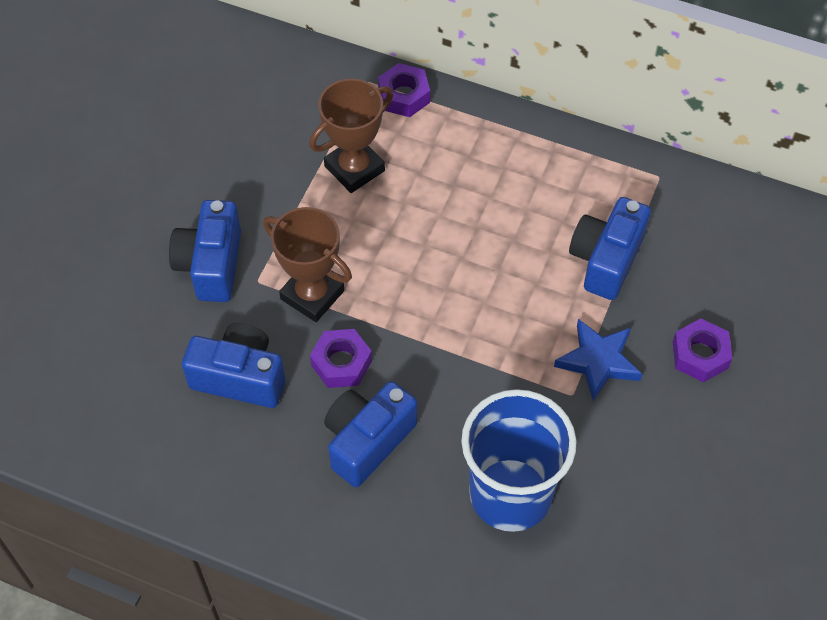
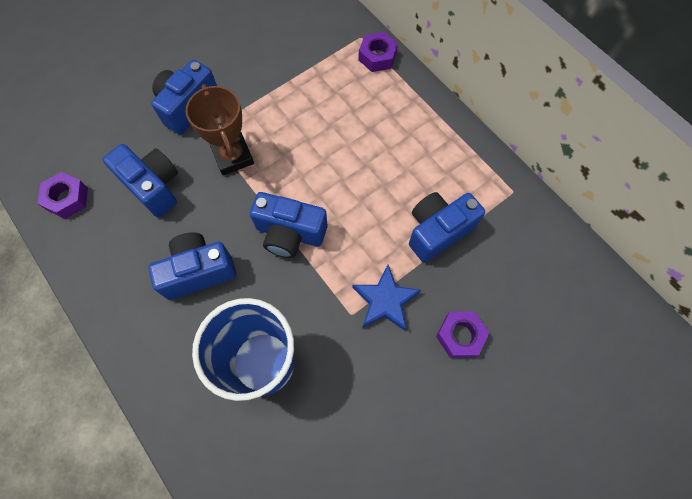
camera: 30 degrees right, 10 degrees up
(341, 363) = (219, 210): purple nut -> purple nut (67, 198)
(354, 168) = (314, 88): brown trophy -> none
(443, 346) = (290, 233): none -> blue camera

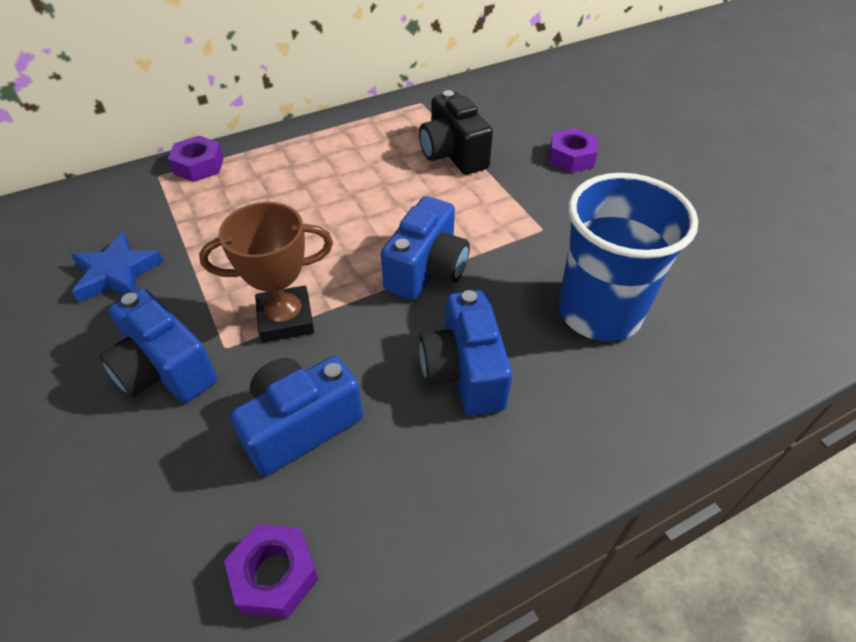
camera: 80 degrees left, 20 degrees down
(385, 300) = (528, 201): blue star -> blue star (117, 273)
(437, 231) = (453, 154): blue camera -> black camera

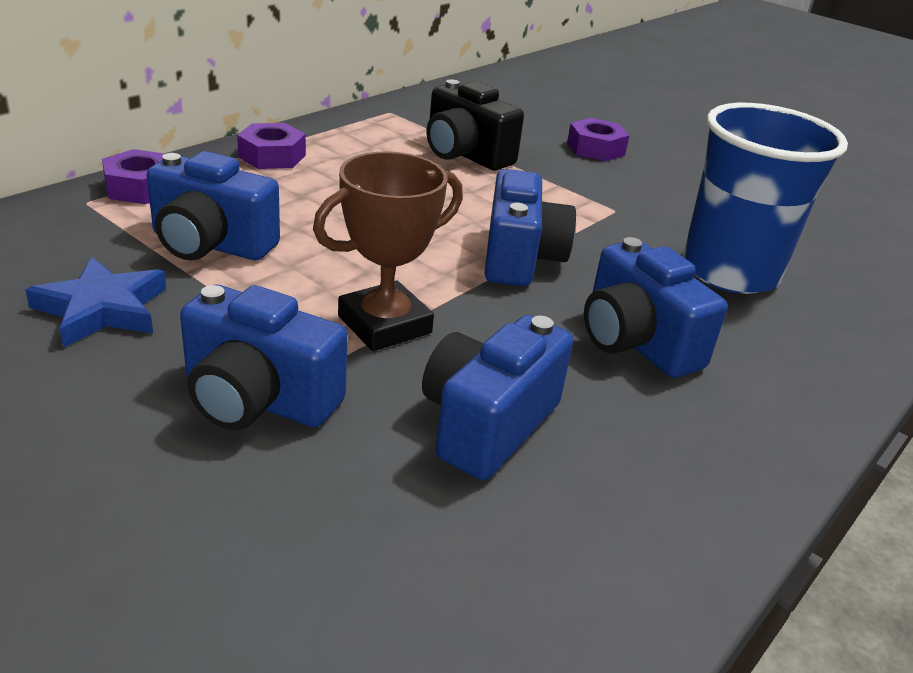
camera: 25 degrees left, 15 degrees down
(214, 225) = (211, 244): none -> blue camera
(275, 575) = (576, 577): purple nut -> purple nut (272, 156)

